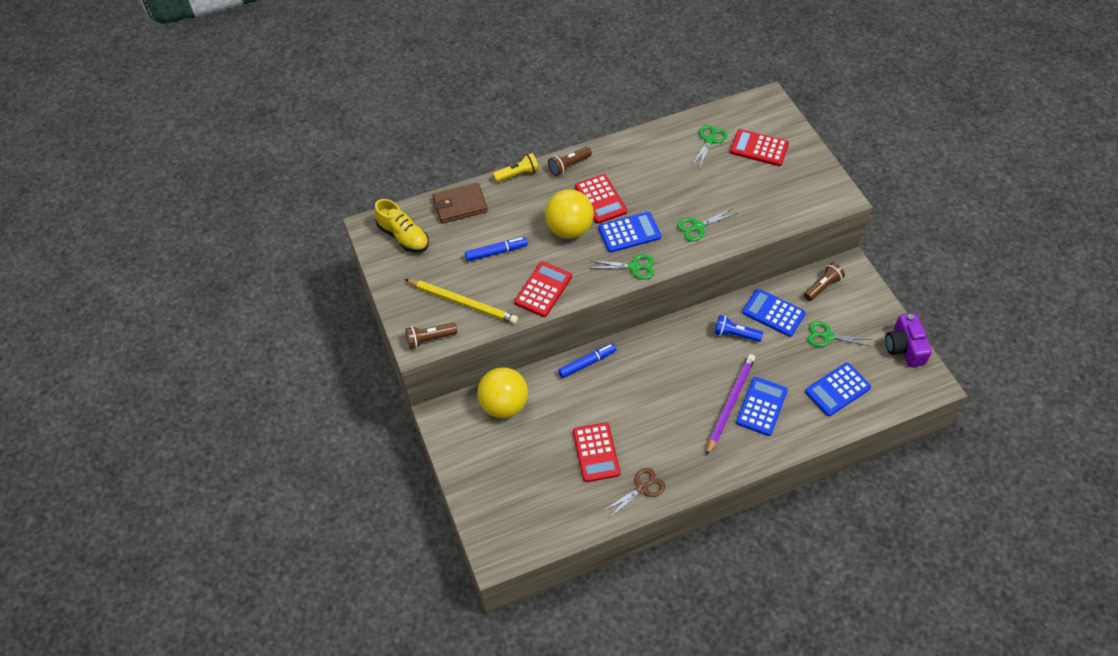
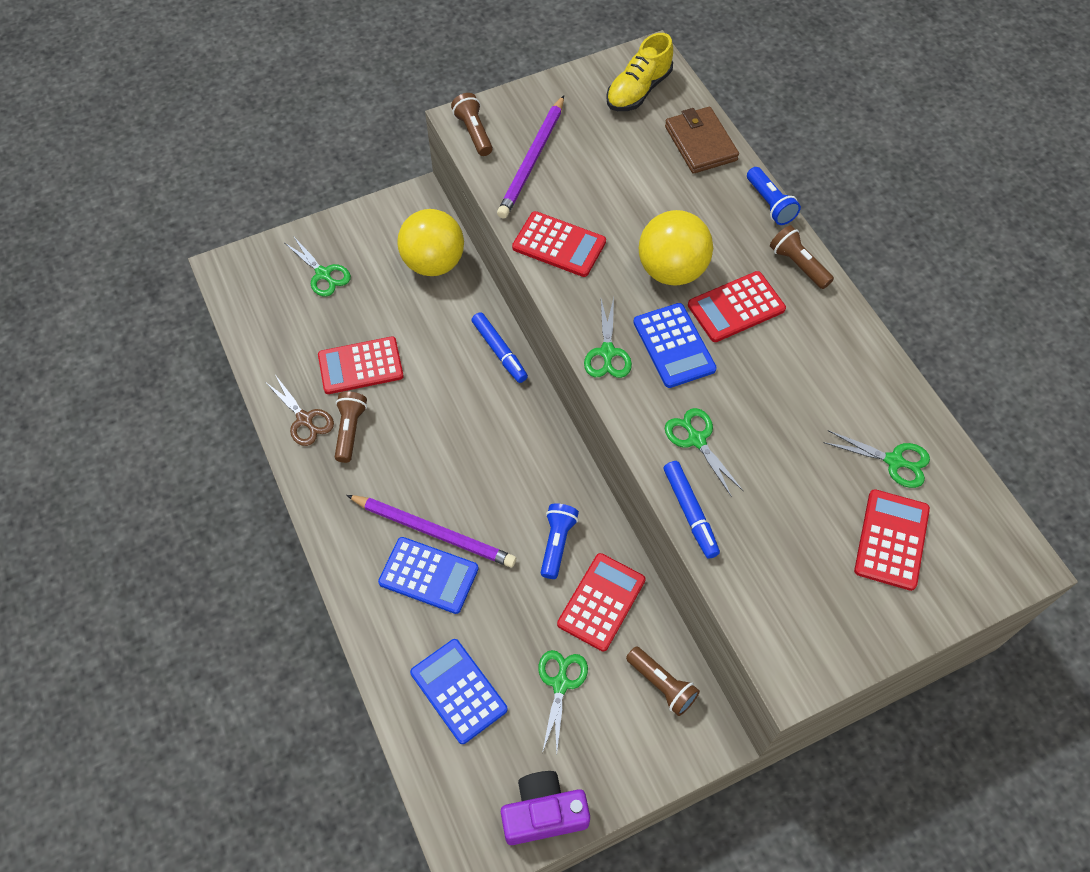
camera: 85 degrees right, 5 degrees up
(463, 302) = (532, 160): yellow pencil -> purple pencil
(496, 252) = (620, 189): blue marker -> blue marker (690, 512)
(508, 482) = (323, 274): none -> green scissors
(518, 174) = (770, 204): yellow flashlight -> blue flashlight
(651, 457) = (350, 430): none -> brown flashlight
(773, 313) = (601, 602): blue calculator -> red calculator

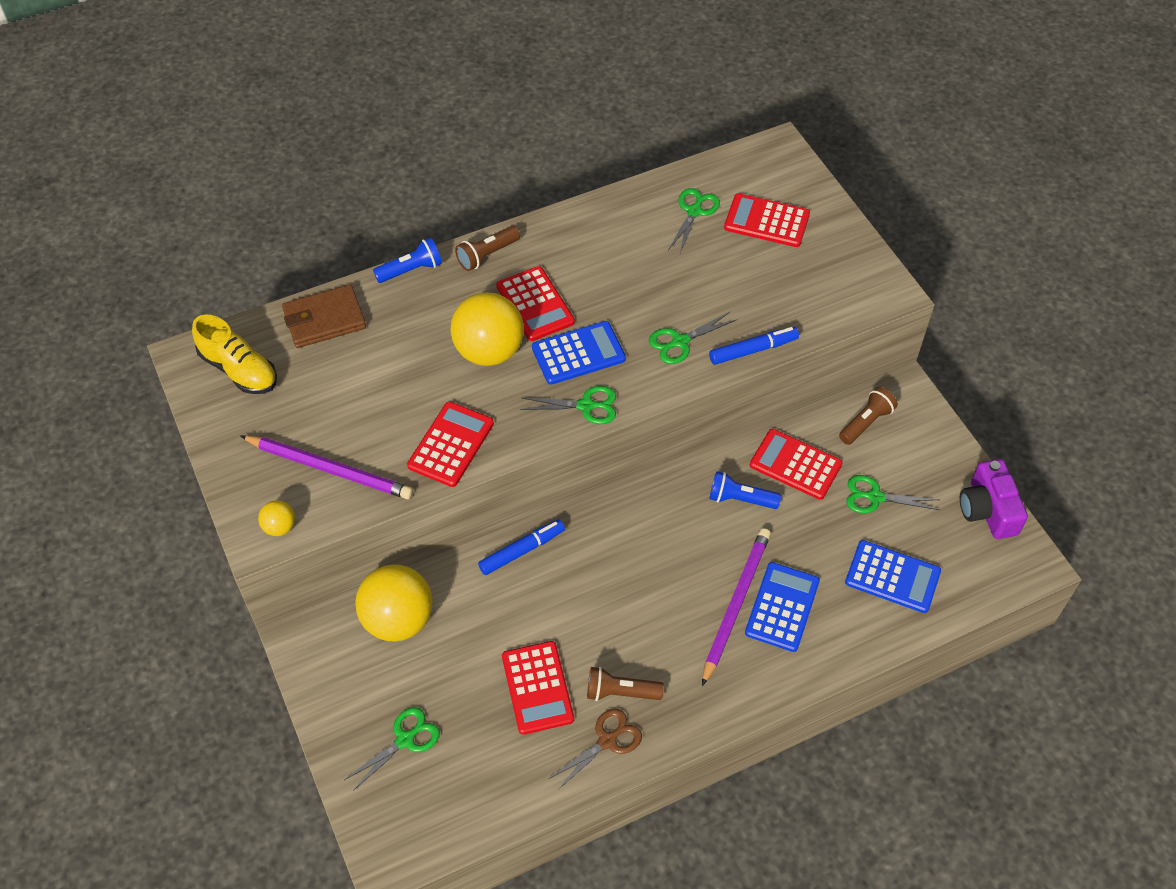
camera: 90 degrees left, 5 degrees down
(458, 691) = (892, 577): blue calculator -> blue calculator turned 120 degrees counterclockwise
(474, 132) = (280, 527): brown flashlight -> yellow ball

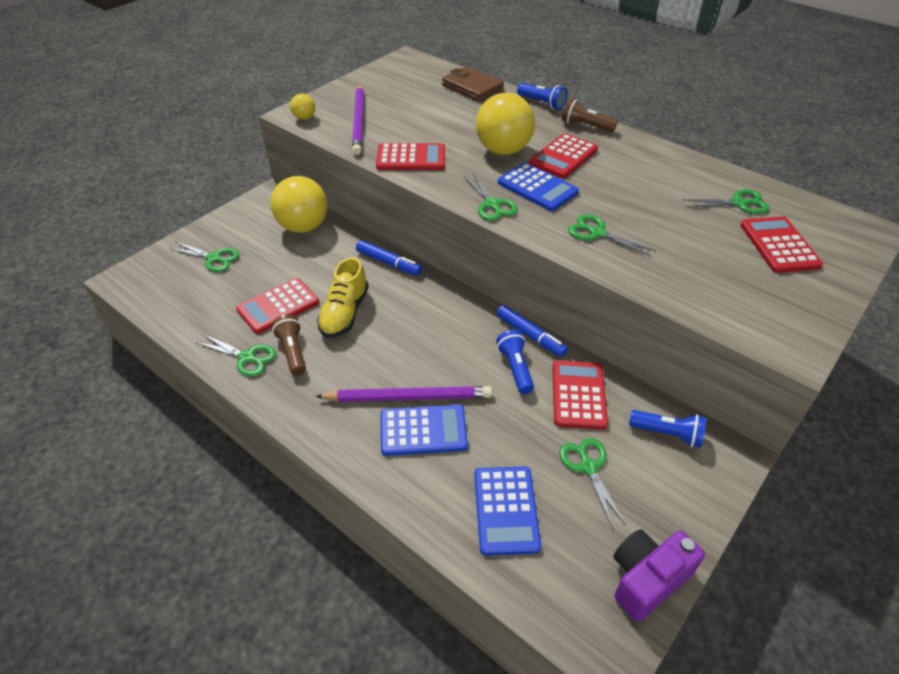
camera: 65 degrees right, 10 degrees down
(239, 370) = (410, 73): yellow shoe -> yellow shoe (344, 313)
(607, 741) = (246, 357): brown scissors -> green scissors
(753, 350) = (629, 276): blue marker -> blue marker (530, 336)
(866, 422) = (667, 434): brown flashlight -> blue flashlight

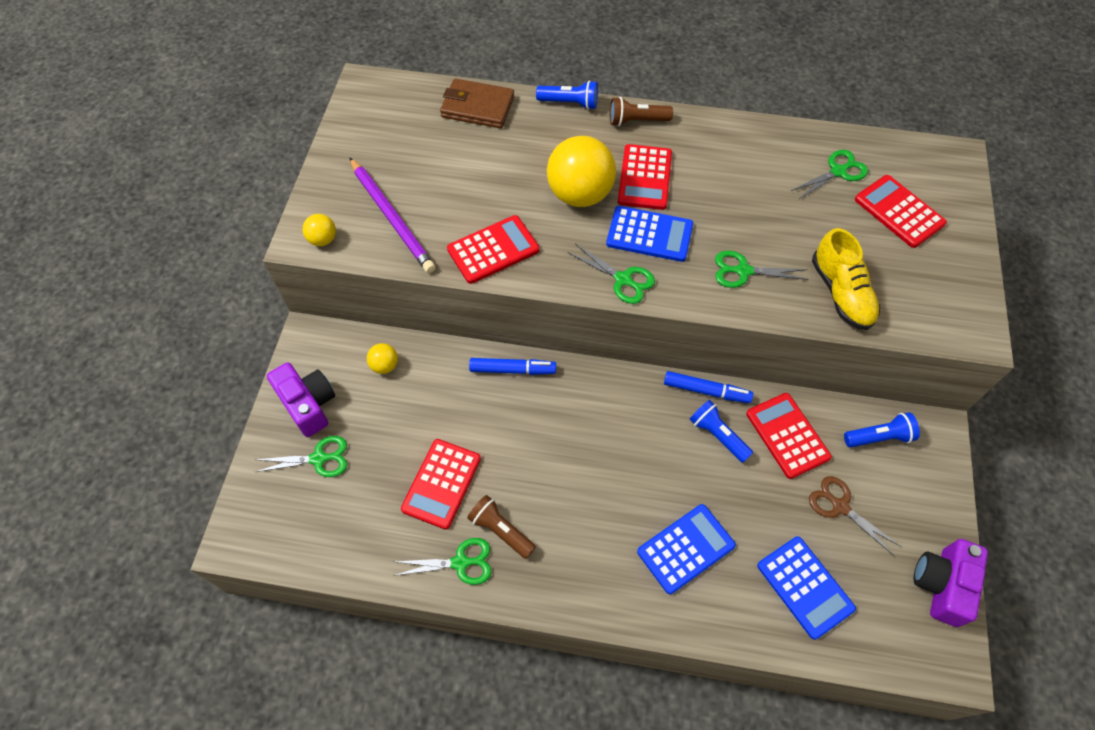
camera: 30 degrees left, 15 degrees up
(236, 228) = (308, 404): none -> purple camera
(303, 227) = (385, 365): yellow ball -> yellow ball, size x0.46
(344, 313) = (516, 456): yellow shoe -> yellow shoe (841, 293)
(408, 397) = (647, 520): purple pencil -> none
(588, 467) = (840, 506): green scissors -> brown scissors

